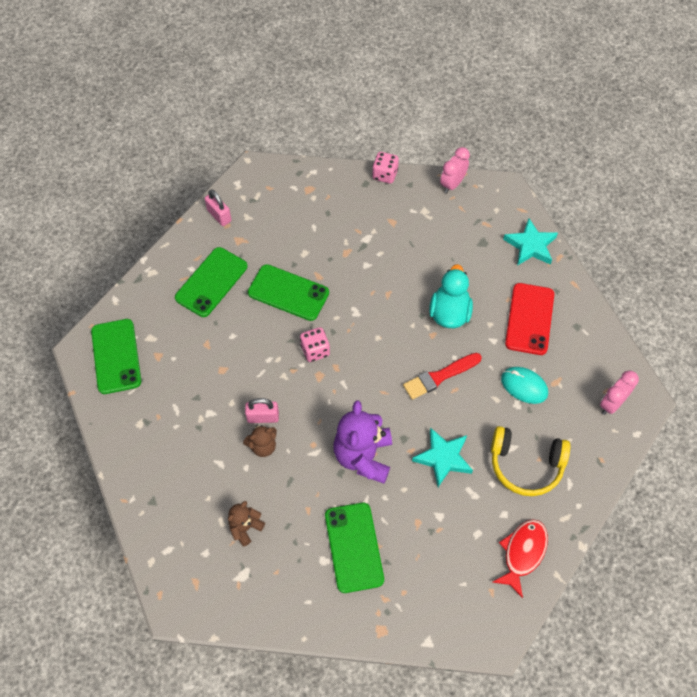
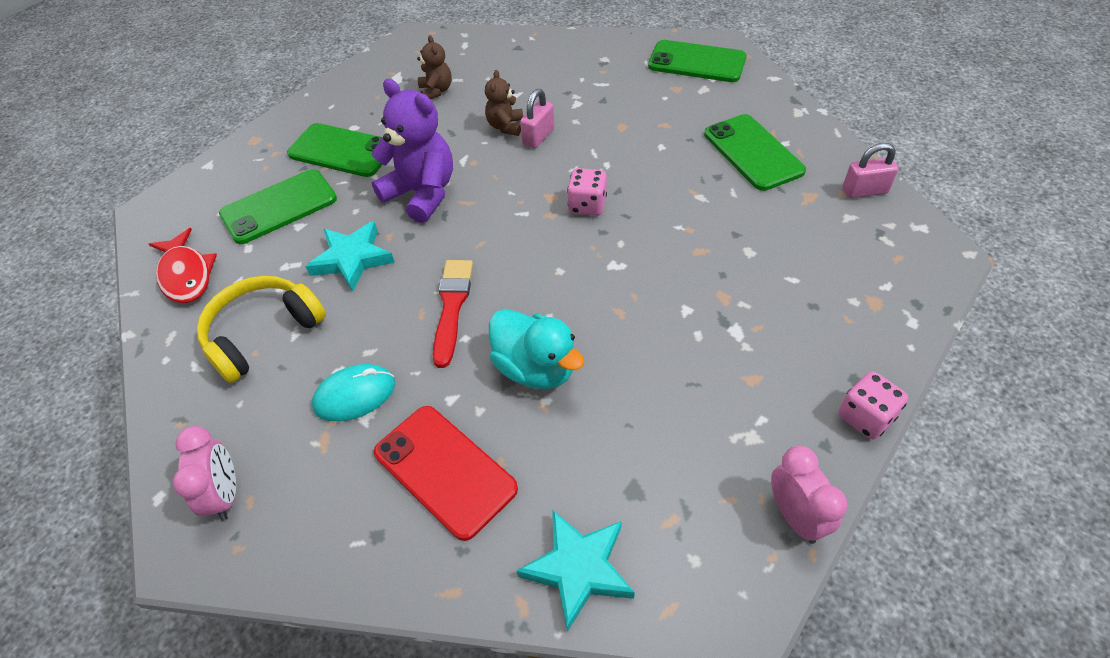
camera: 125 degrees right, 10 degrees down
(288, 292) = (691, 212): green phone -> green phone (279, 207)

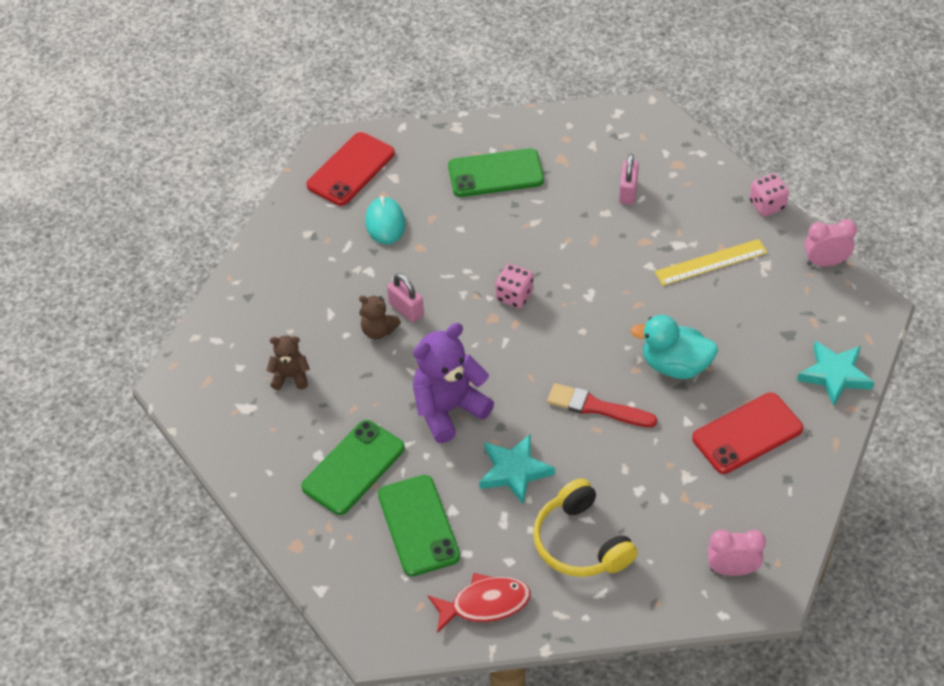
camera: 75 degrees left, 0 degrees up
(355, 395) = (665, 481): turquoise mouse -> turquoise mouse (385, 223)
(535, 368) = (675, 365): turquoise duck -> turquoise duck turned 135 degrees counterclockwise
(696, 62) = (351, 169): green phone -> red phone
(723, 371) = (711, 262): none -> yellow ruler
(864, 191) = (569, 126): pink padlock -> pink padlock (628, 192)

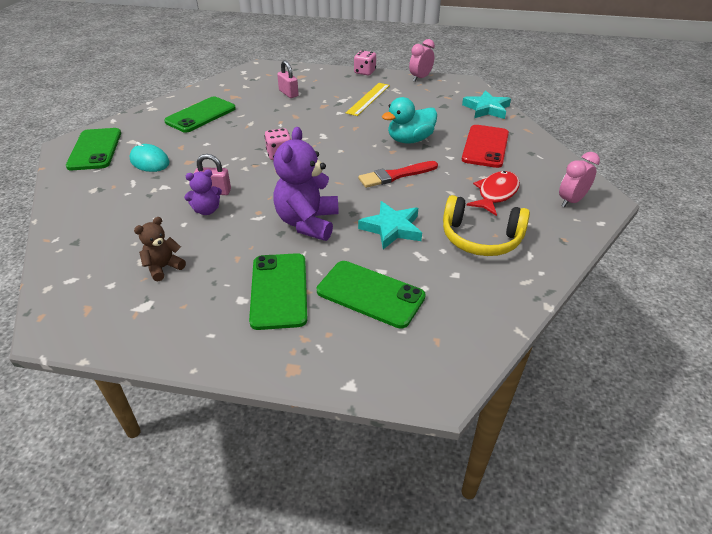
camera: 45 degrees left, 10 degrees down
(351, 169) = (95, 149): red phone -> green phone
(378, 331) = (207, 210): brown teddy bear -> purple teddy bear
(485, 604) = (476, 308): red fish -> red fish (496, 194)

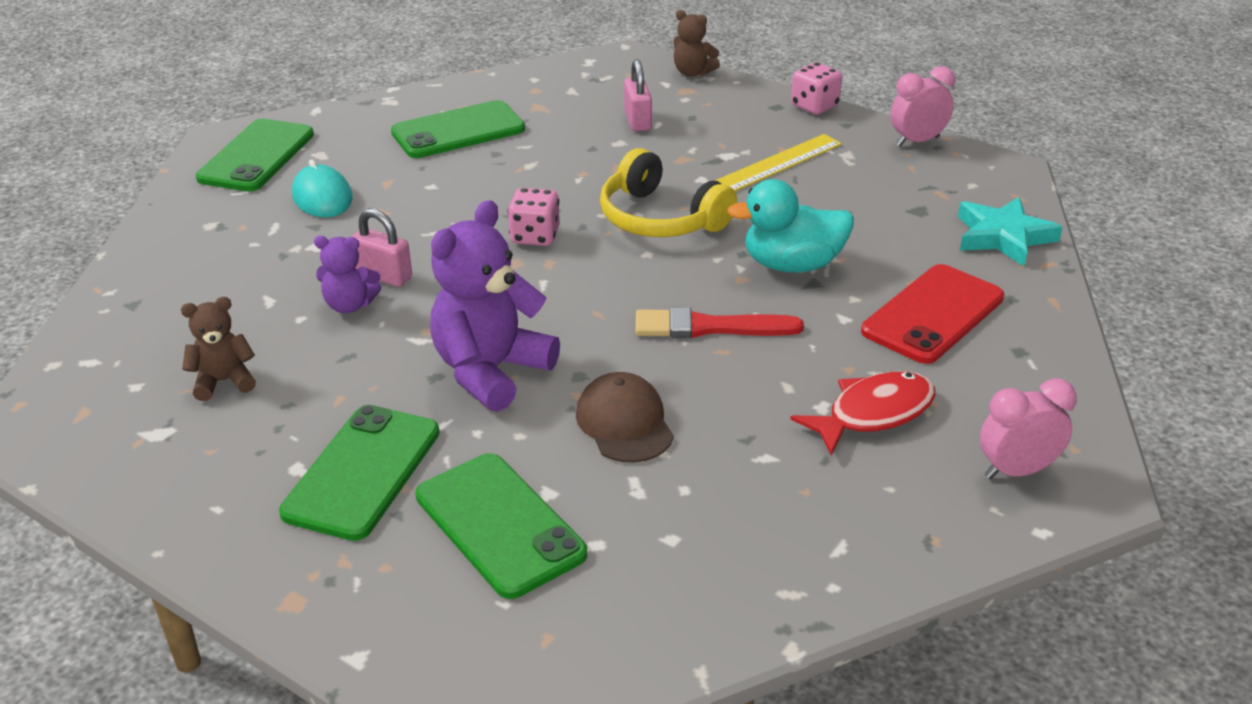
camera: 25 degrees right, 5 degrees down
(298, 68) = (692, 72): none -> brown teddy bear
(391, 228) = (624, 423): turquoise star -> brown cap
(481, 238) = (771, 489): yellow headphones -> yellow headphones (660, 218)

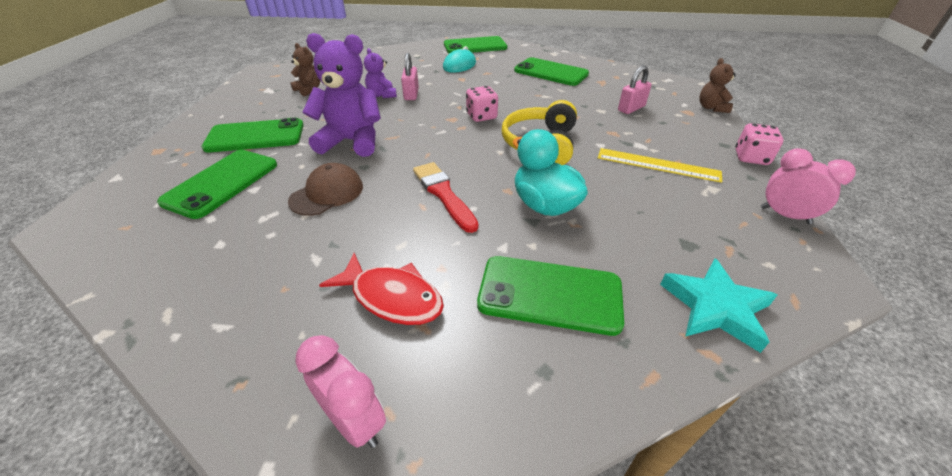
camera: 60 degrees right, 5 degrees up
(933, 315) = (550, 294): red phone -> green phone

